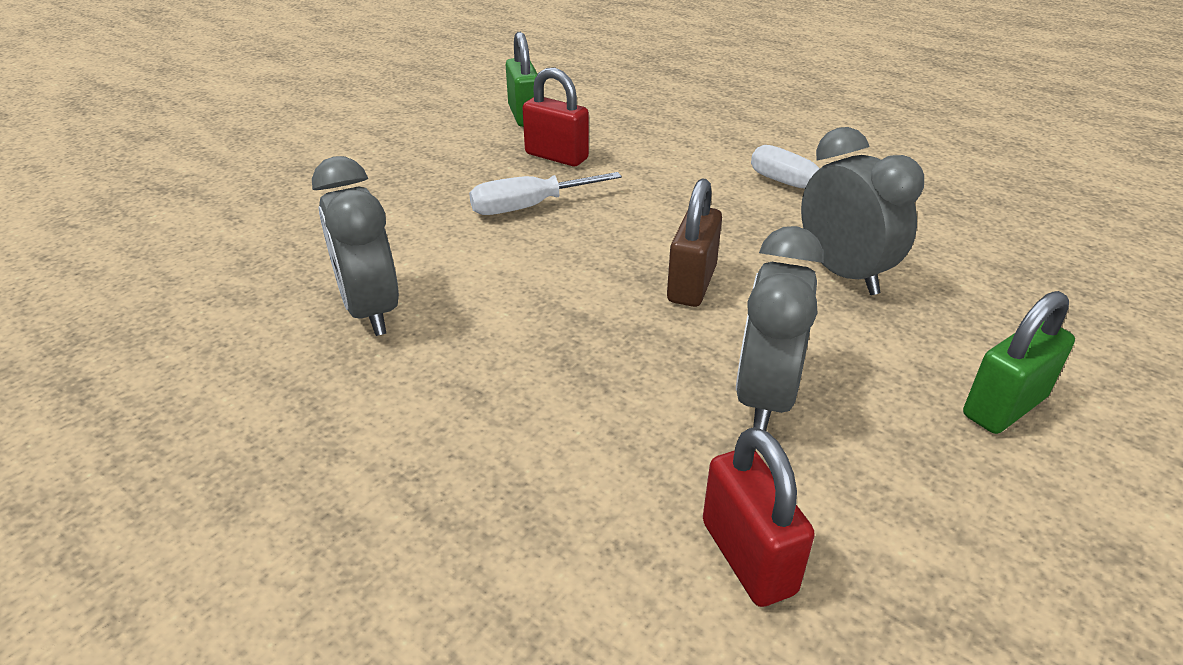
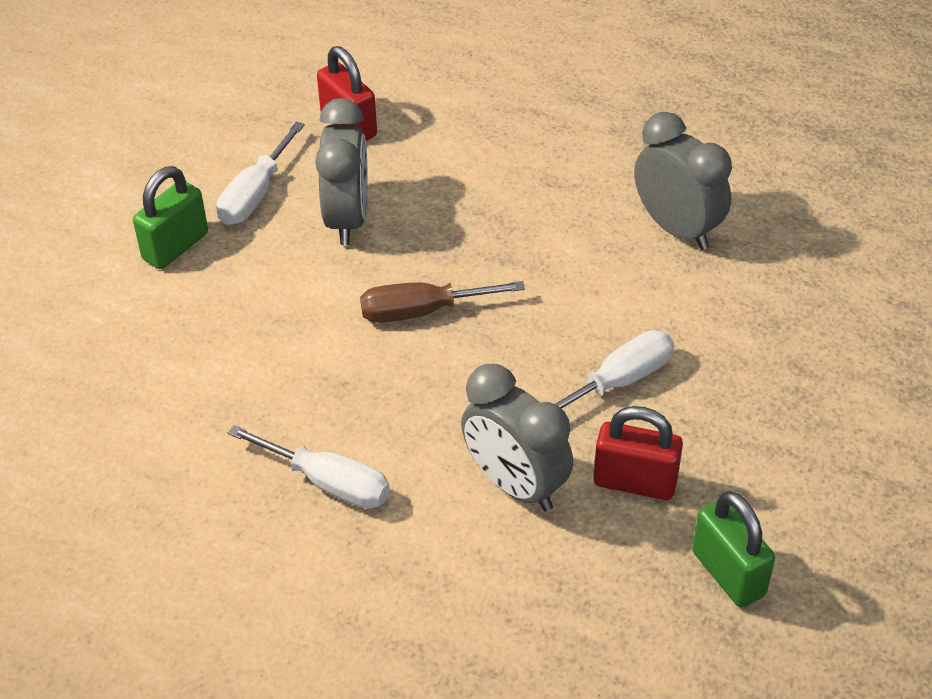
camera: 165 degrees right, 10 degrees up
(691, 284) = (422, 311): brown padlock -> brown screwdriver
(843, 273) = (284, 355): grey clock -> grey clock (515, 485)
(901, 460) = (255, 194): none -> white screwdriver

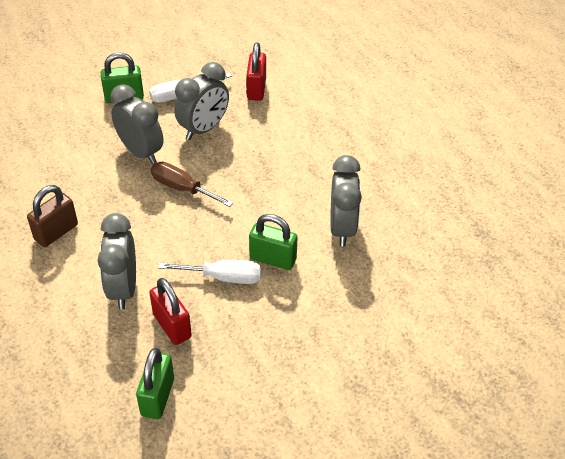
camera: 40 degrees right, 0 degrees up
(302, 303) = (141, 152): none -> grey clock
(328, 482) = (56, 232): white screwdriver -> brown padlock
(646, 319) = (273, 259): none -> green padlock

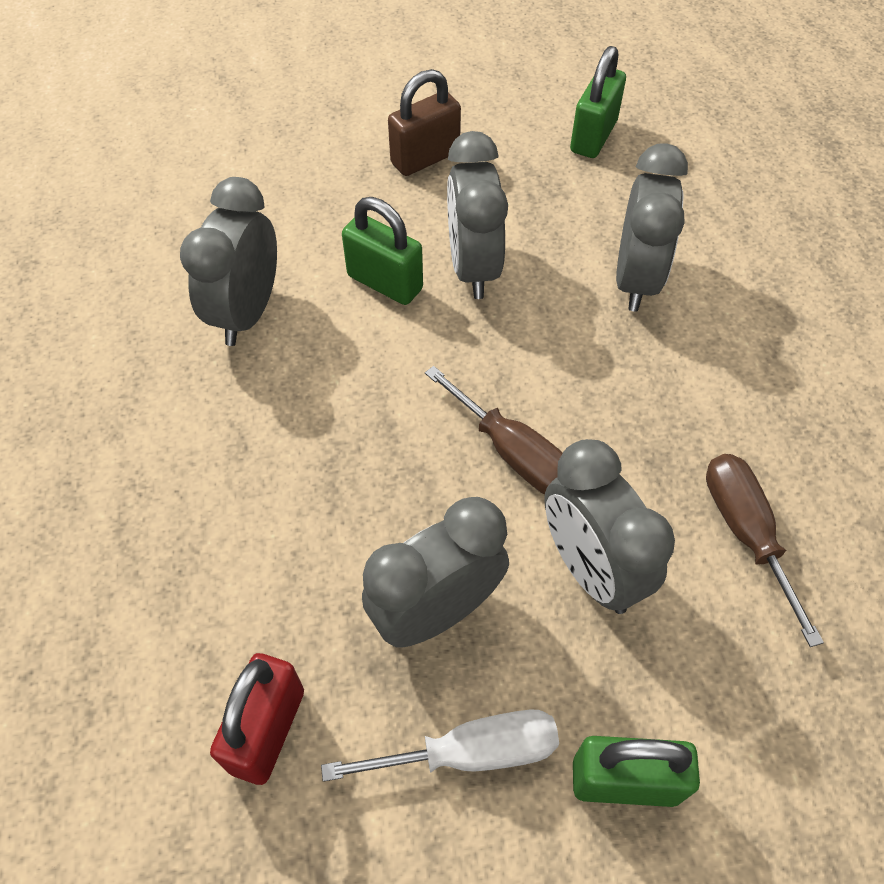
camera: 165 degrees left, 10 degrees up
(56, 232) = (759, 402): brown padlock -> brown padlock (425, 158)
(70, 176) = (746, 533): none -> brown screwdriver
(172, 326) = (564, 214): red padlock -> none
(223, 277) = (473, 268): white screwdriver -> grey clock

